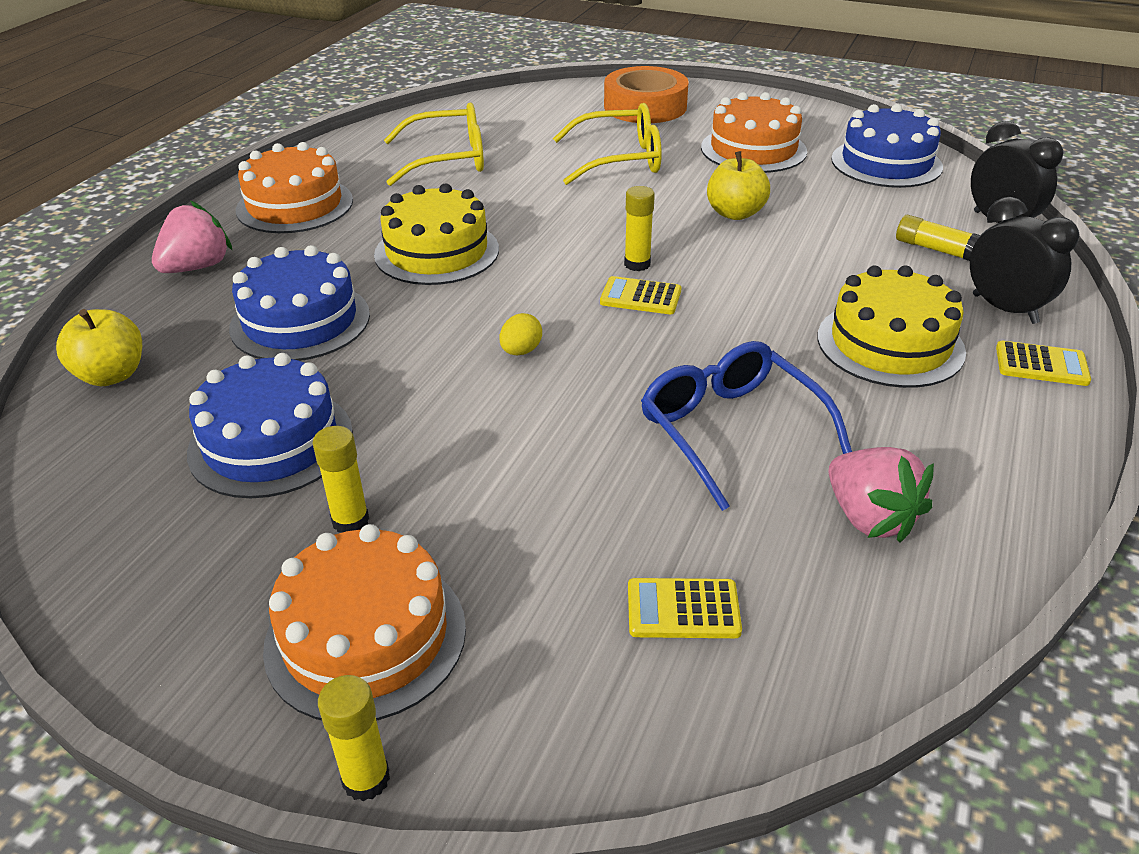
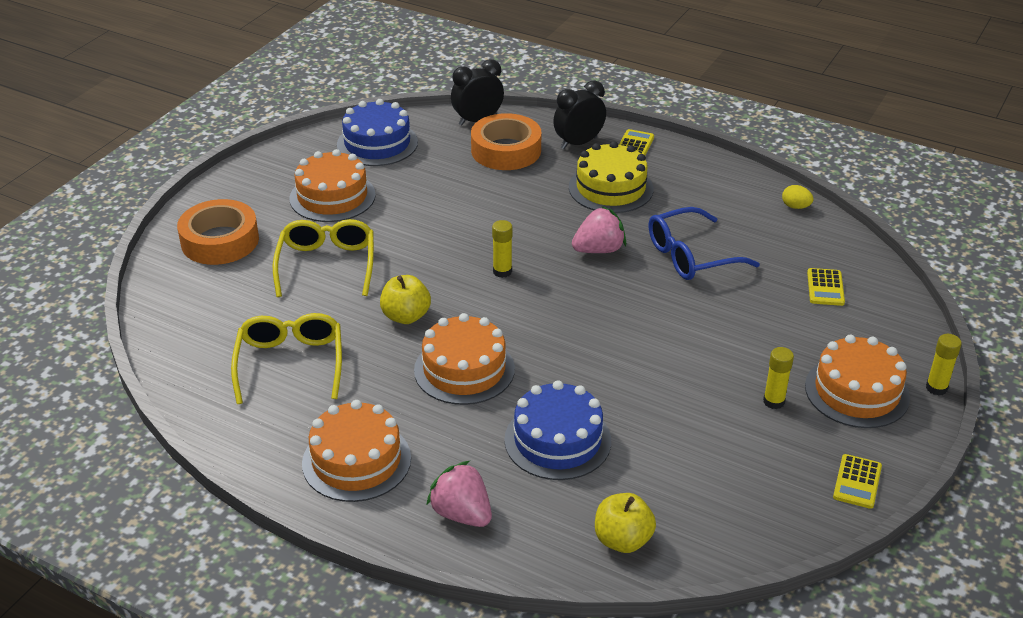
camera: 85 degrees left, 0 degrees up
(271, 442) = (703, 442): blue cake -> none
(437, 252) = (464, 369): yellow cake -> orange cake
(521, 351) = (607, 330): yellow egg -> yellow egg (795, 207)
(640, 297) = (546, 274): yellow calculator -> yellow calculator (857, 482)
(735, 213) = (437, 220): yellow apple -> yellow apple (406, 316)
(869, 518) = (759, 223): pink strawberry -> pink strawberry (599, 250)
(935, 249) = (506, 150): yellow glue stick -> orange tape

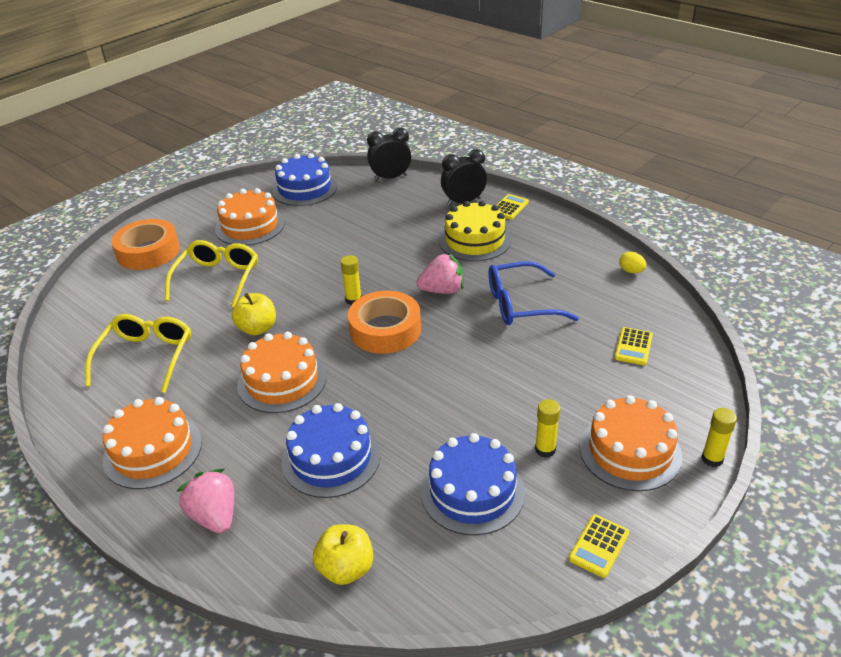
camera: 15 degrees right, 0 degrees up
(506, 150) = (402, 202): orange tape -> orange tape (385, 330)
(717, 451) = (472, 491): none -> blue cake

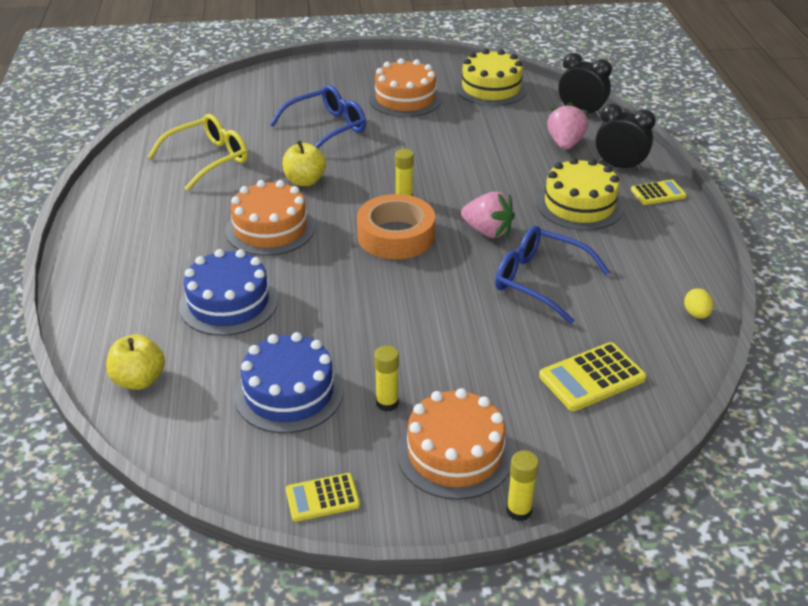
camera: 40 degrees right, 0 degrees up
(148, 252) = (307, 83): orange tape -> none
(152, 451) = (132, 225): orange cake -> none
(215, 516) = (112, 291): pink strawberry -> pink strawberry (565, 143)
(217, 279) = (327, 128): yellow glasses -> blue glasses
(305, 189) = (491, 88): blue cake -> yellow cake
(633, 347) = (592, 377): yellow calculator -> yellow calculator, size x1.54

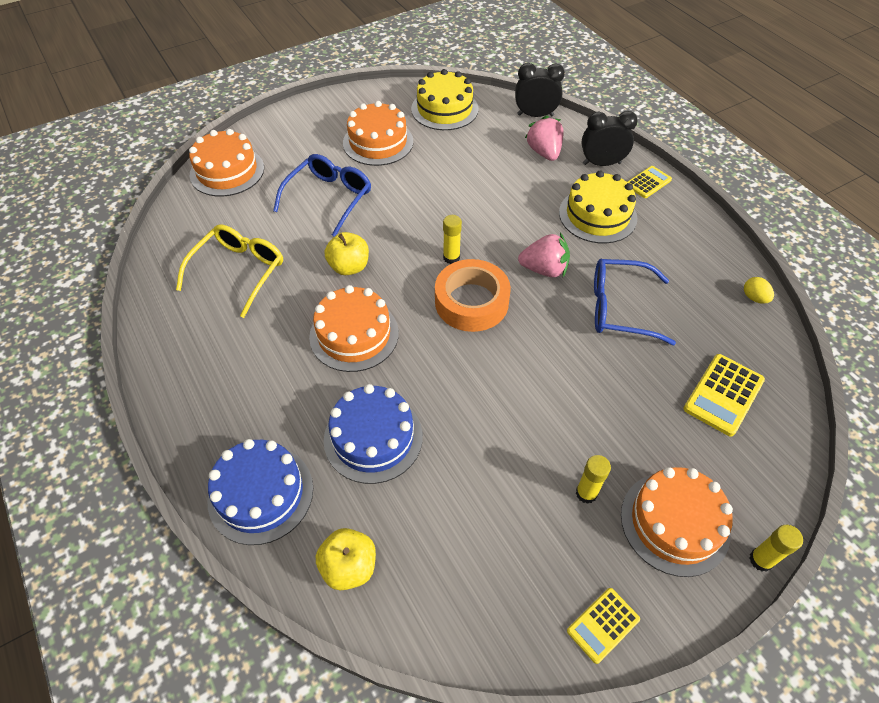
camera: 25 degrees left, 15 degrees up
(253, 88) = (227, 171): none -> orange cake
(289, 393) = (497, 519): blue cake -> blue cake (261, 494)

